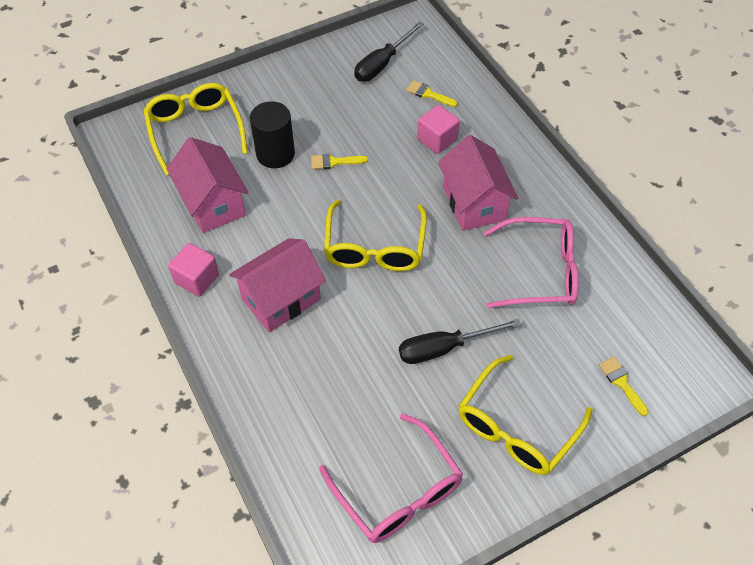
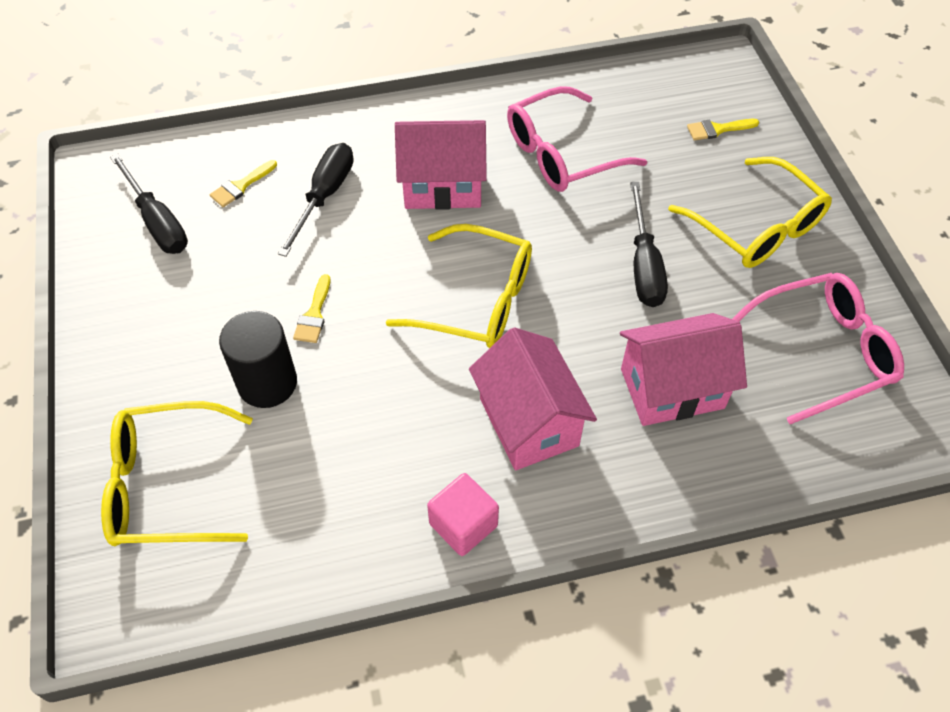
camera: 75 degrees left, 0 degrees up
(213, 204) = (330, 482): pink house -> pink house (672, 388)
(437, 139) = (324, 196): pink cube -> black screwdriver
(540, 272) = (561, 154): pink glasses -> pink glasses turned 135 degrees counterclockwise

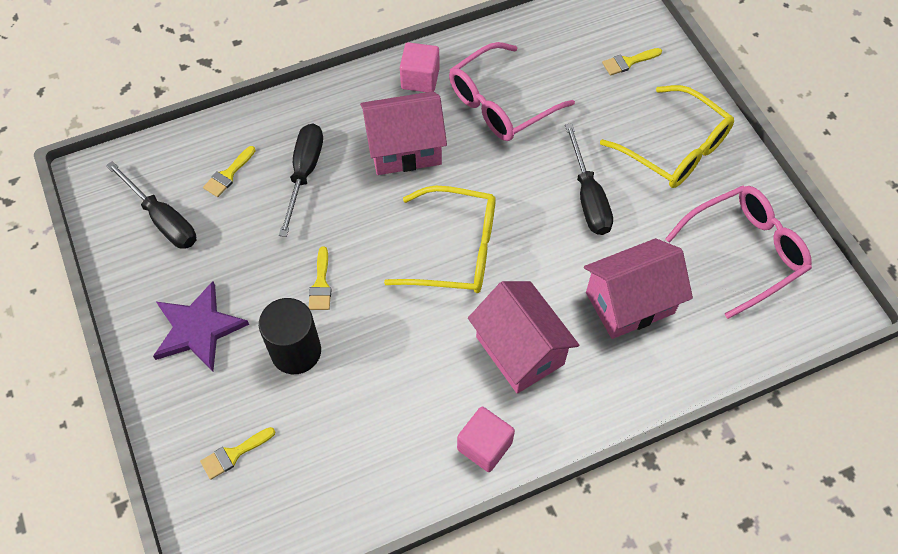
camera: 10 degrees left, 5 degrees up
(164, 341) = (198, 328): none -> purple star
(167, 485) = (234, 454): yellow glasses -> yellow brush
(476, 117) = (420, 79): none -> pink cube

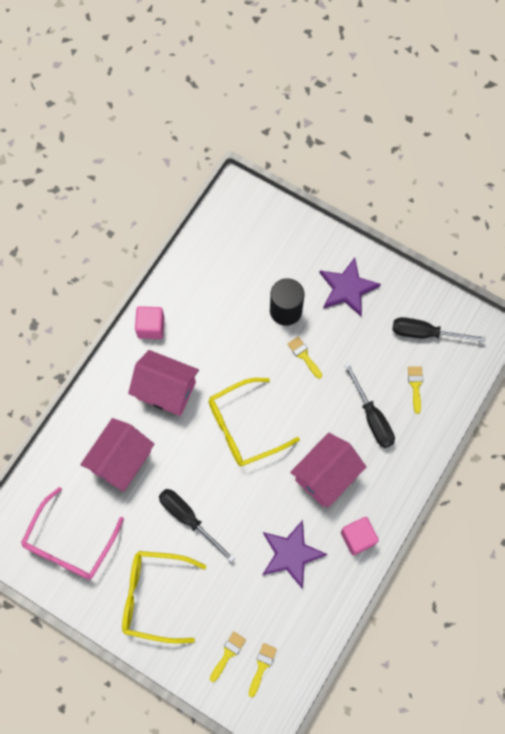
camera: 145 degrees right, 10 degrees up
(234, 454) = (273, 242): yellow brush -> yellow brush (262, 666)
(500, 104) = (291, 554): pink glasses -> purple star

